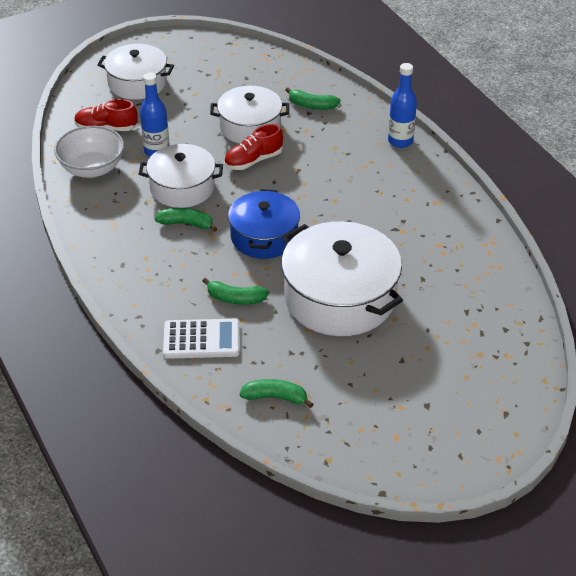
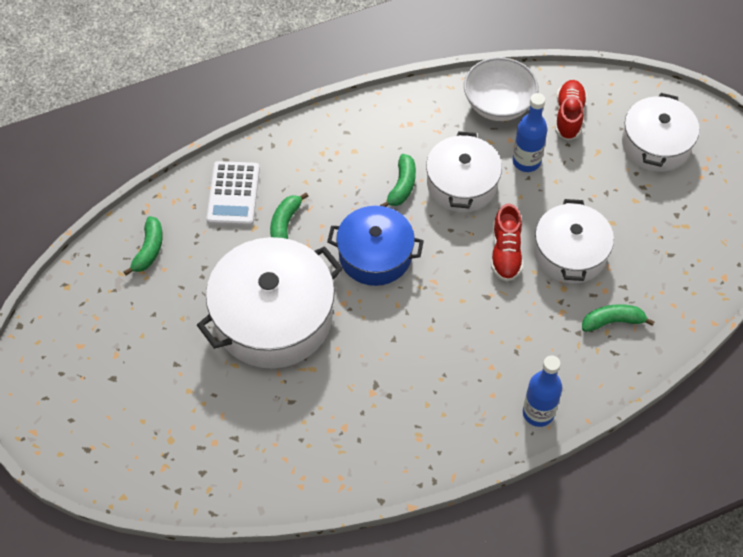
camera: 95 degrees right, 15 degrees up
(253, 160) = (505, 252): red shoe -> red shoe turned 150 degrees counterclockwise
(312, 105) = (613, 321): green banana -> green banana turned 60 degrees clockwise

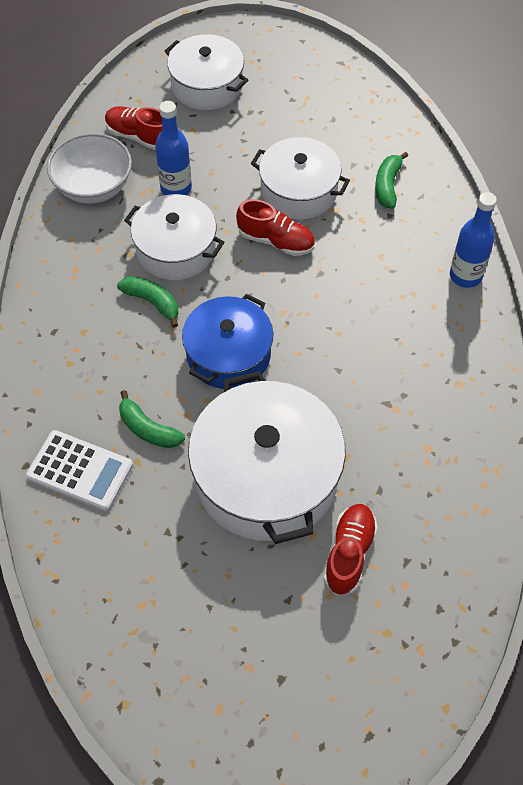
camera: 70 degrees left, 0 degrees up
(149, 250) = (115, 588): green banana -> none
(227, 395) = (349, 553): none -> red shoe

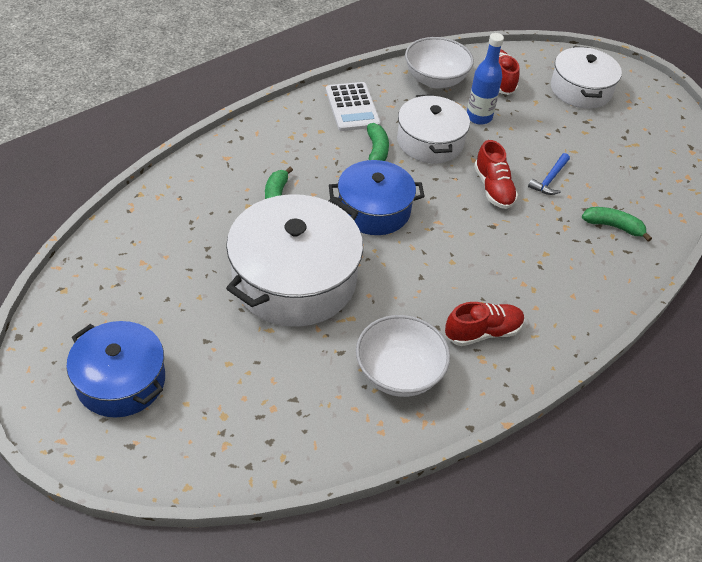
camera: 50 degrees right, 10 degrees down
(80, 471) = (216, 181): white calculator -> white calculator (352, 107)
(286, 706) = (121, 381): none -> blue pot
(299, 191) = (550, 179): white pot -> blue hammer
(349, 553) = (271, 359): red shoe -> red shoe (482, 332)
(387, 185) = (613, 226): green banana -> green banana turned 45 degrees clockwise
(434, 458) = (399, 373): none -> white bowl
(465, 276) = (585, 314): blue bottle -> none

